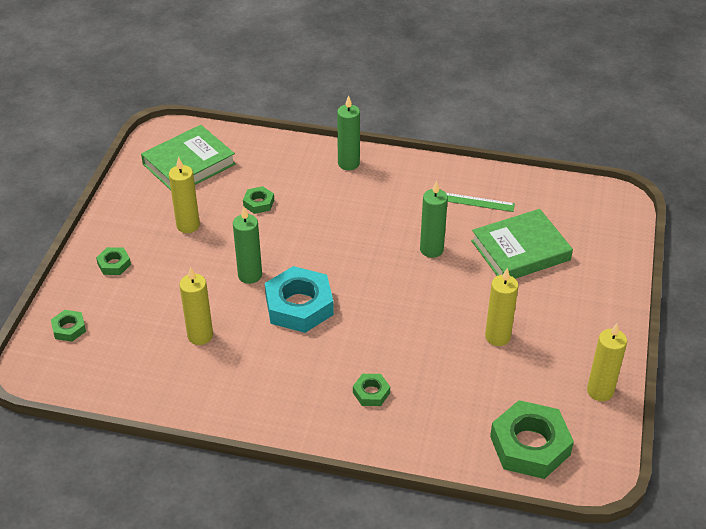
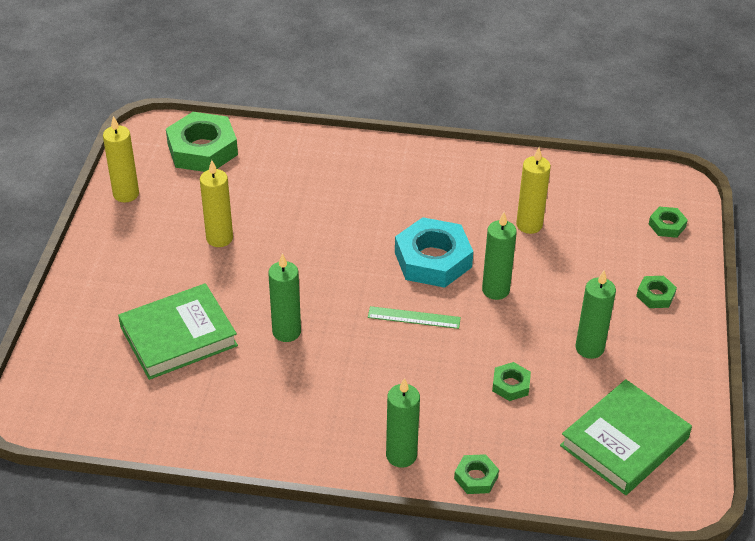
camera: 175 degrees right, 0 degrees up
(188, 225) = (589, 348): yellow candle -> green candle
(371, 393) = (348, 183): green nut -> green nut (476, 477)
(477, 202) = (224, 402): green ruler -> green ruler (414, 317)

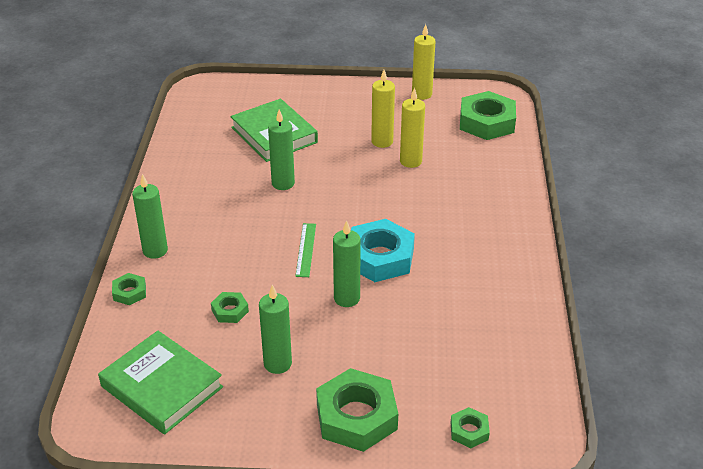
camera: 85 degrees right, 5 degrees down
(529, 225) = (442, 320): yellow candle -> yellow candle (410, 161)
(655, 295) = (356, 416): green nut -> green nut, size x2.08

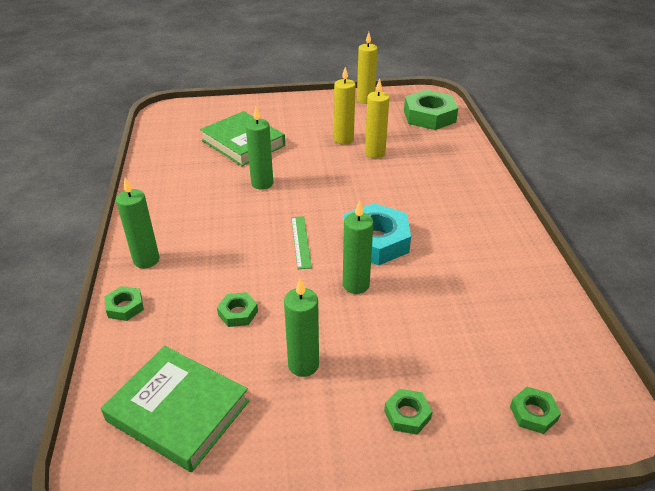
camera: 10 degrees left, 0 degrees up
(356, 416) = (407, 414): green nut -> green nut, size x0.48

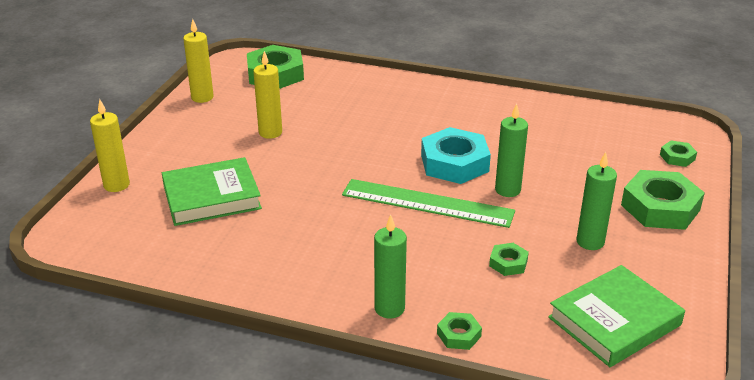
camera: 65 degrees left, 5 degrees down
(262, 183) = (308, 203): green candle -> none
(301, 241) = (427, 203): green ruler -> green ruler, size x2.01
(375, 153) = (314, 123): yellow candle -> yellow candle (116, 185)
(407, 414) = (660, 207): green nut -> green nut, size x2.08

